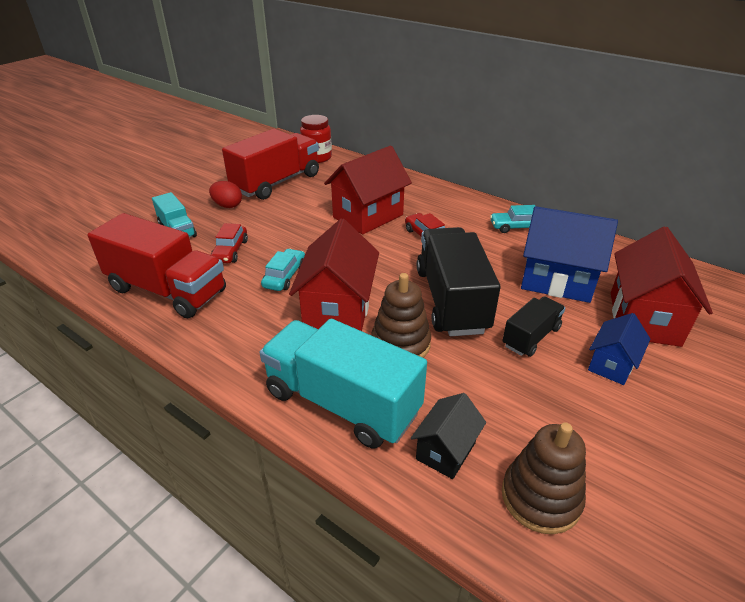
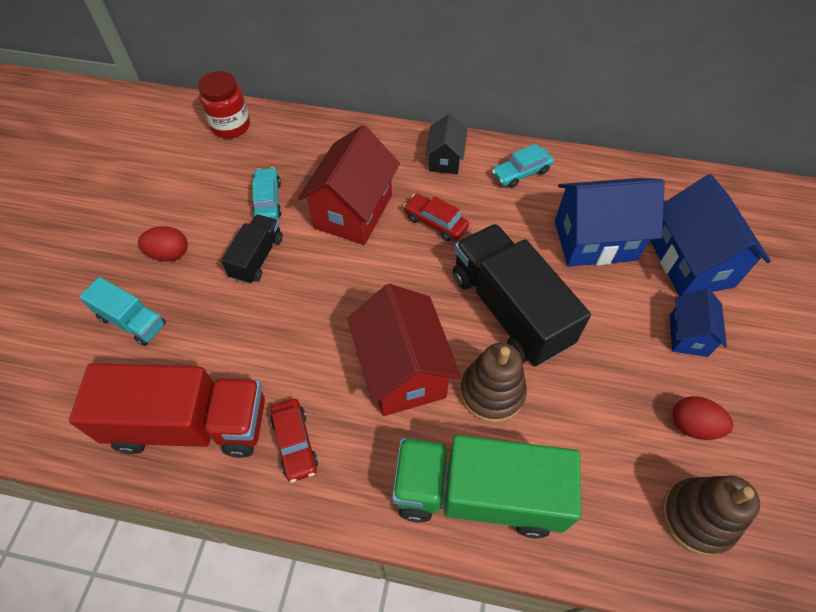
camera: 25 degrees left, 20 degrees up
(230, 251) = (225, 331): red car -> red car (295, 443)
(276, 182) = (206, 190): red truck -> none
(285, 276) = (315, 345): turquoise car -> turquoise car (268, 200)
(342, 402) = (478, 494): turquoise truck -> green truck
(446, 451) = (599, 505): black house -> black house (445, 160)
(531, 337) = (606, 329): black truck -> black truck (257, 258)
(577, 428) = (692, 425): none -> red egg
(644, 318) = (691, 263): red house -> blue house

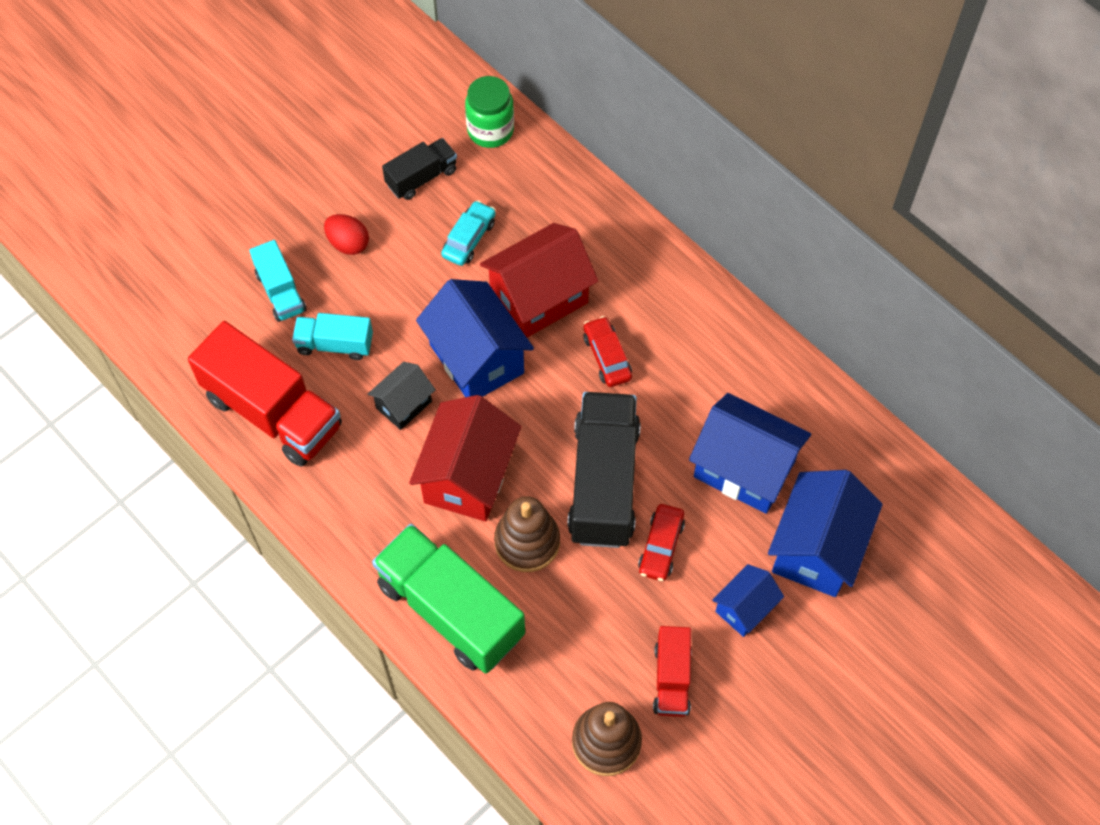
camera: 35 degrees right, 5 degrees up
(210, 335) = (335, 344): none -> turquoise truck
(231, 126) = (490, 130): red jar -> green jar
(257, 258) = (420, 294): black truck -> black truck (421, 177)
(295, 443) = (341, 479): red car -> red car (661, 546)
(339, 279) = (476, 359): none -> blue house
(445, 160) = (672, 294): black house -> black house (404, 404)
(521, 173) = (736, 355): turquoise car -> none
(692, 425) = (671, 679): red egg -> red truck

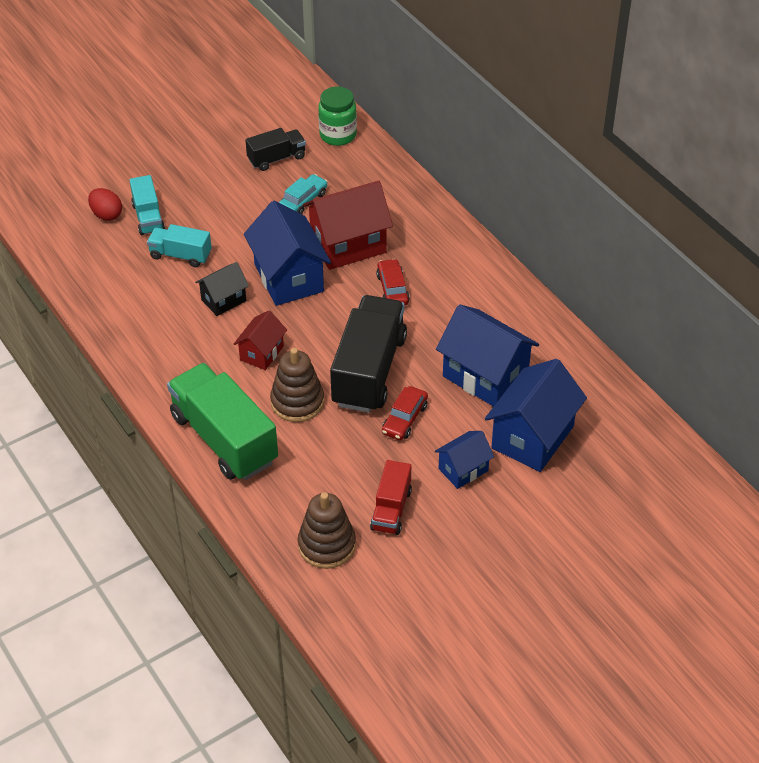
camera: 10 degrees right, 15 degrees down
(273, 412) = (120, 292): red truck -> none
(348, 243) = (208, 193): red egg -> red egg (106, 215)
(468, 476) = (262, 353): red house -> red house, size x0.55

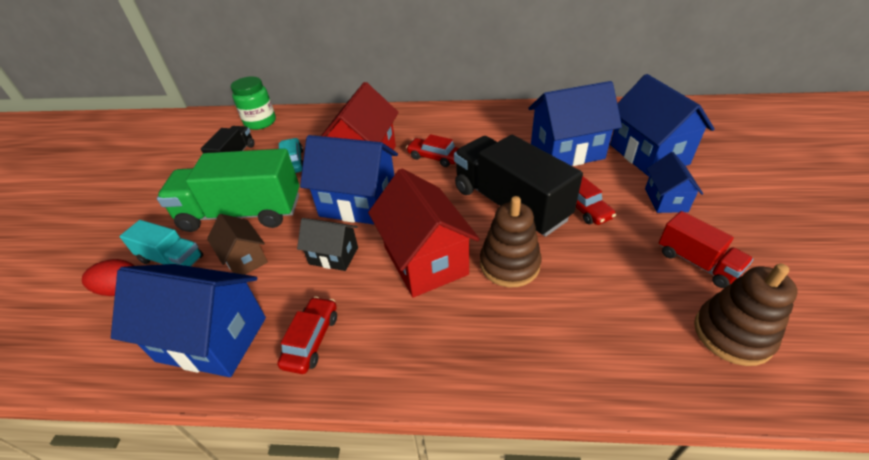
camera: 50 degrees left, 5 degrees down
(112, 290) = (212, 339): none -> blue house
(149, 337) = (312, 340): none -> red car
(180, 255) = (245, 259): turquoise truck -> brown house
(223, 300) = (333, 256): black house -> black house turned 75 degrees counterclockwise
(224, 439) = (517, 348): green truck -> green truck (242, 213)
(262, 353) = (425, 260): red house -> red house, size x1.81

